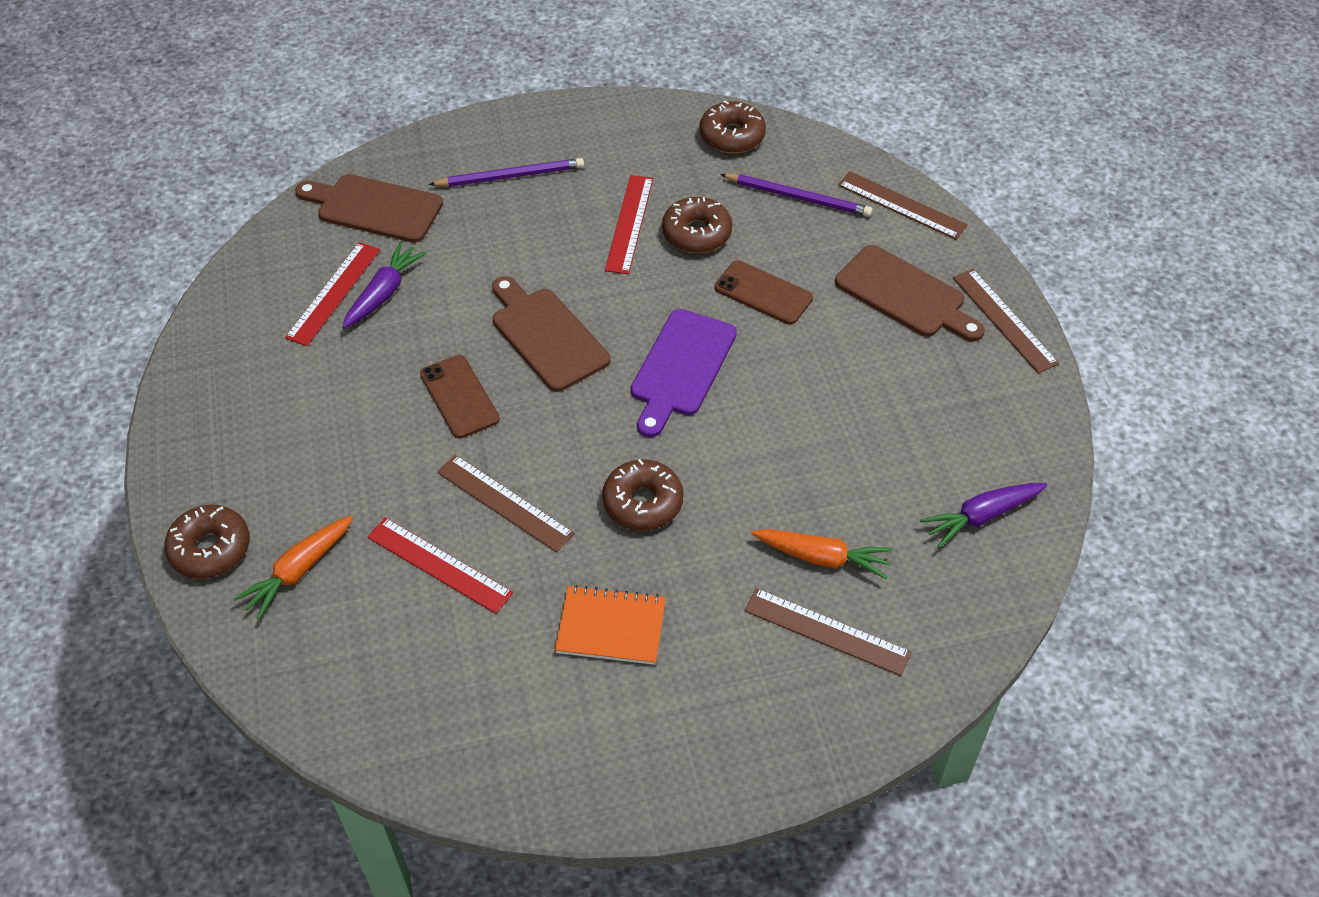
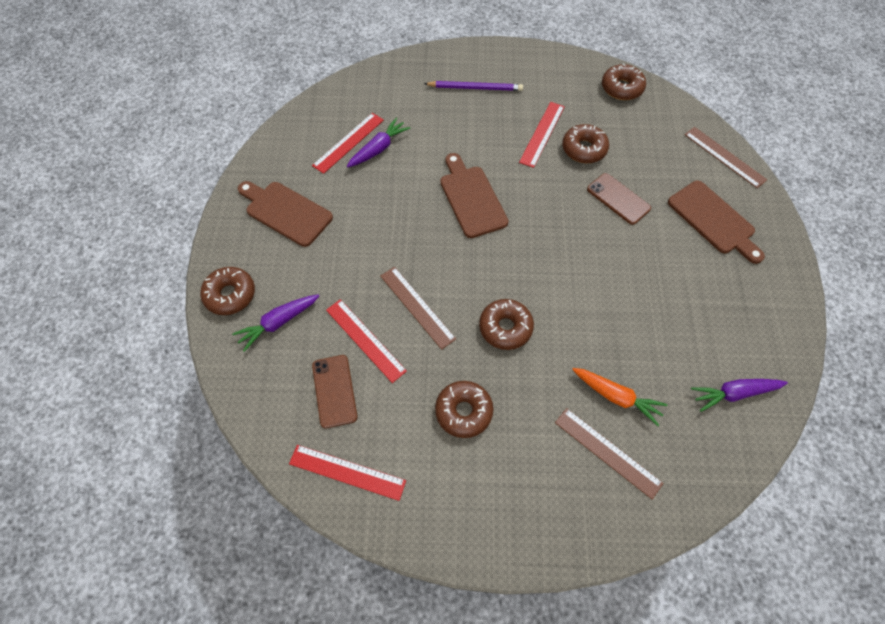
camera: 15 degrees right, 10 degrees up
(298, 571) = (278, 323): orange carrot -> purple carrot
(374, 208) = (387, 92): brown cutting board -> brown cutting board (286, 212)
(459, 396) = (407, 227): brown phone -> brown phone (334, 391)
(462, 746) = (347, 472): none -> red ruler
(611, 627) = (463, 411): orange notebook -> brown donut
(681, 368) = (552, 239): purple cutting board -> none
(798, 197) = (656, 138): purple pencil -> none
(1004, 320) = (779, 252): brown ruler -> none

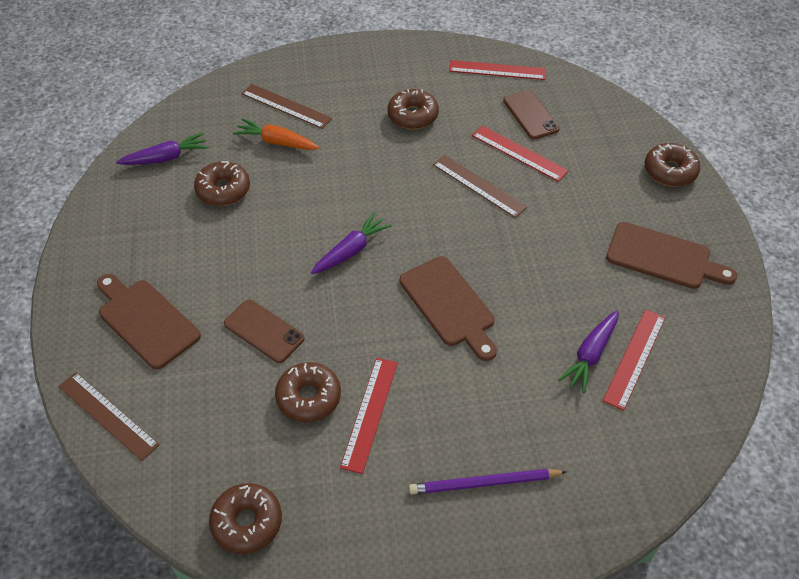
camera: 170 degrees right, 10 degrees down
(278, 323) = (608, 155): purple carrot -> purple carrot (351, 250)
(505, 328) = (386, 180): brown donut -> brown donut (223, 190)

